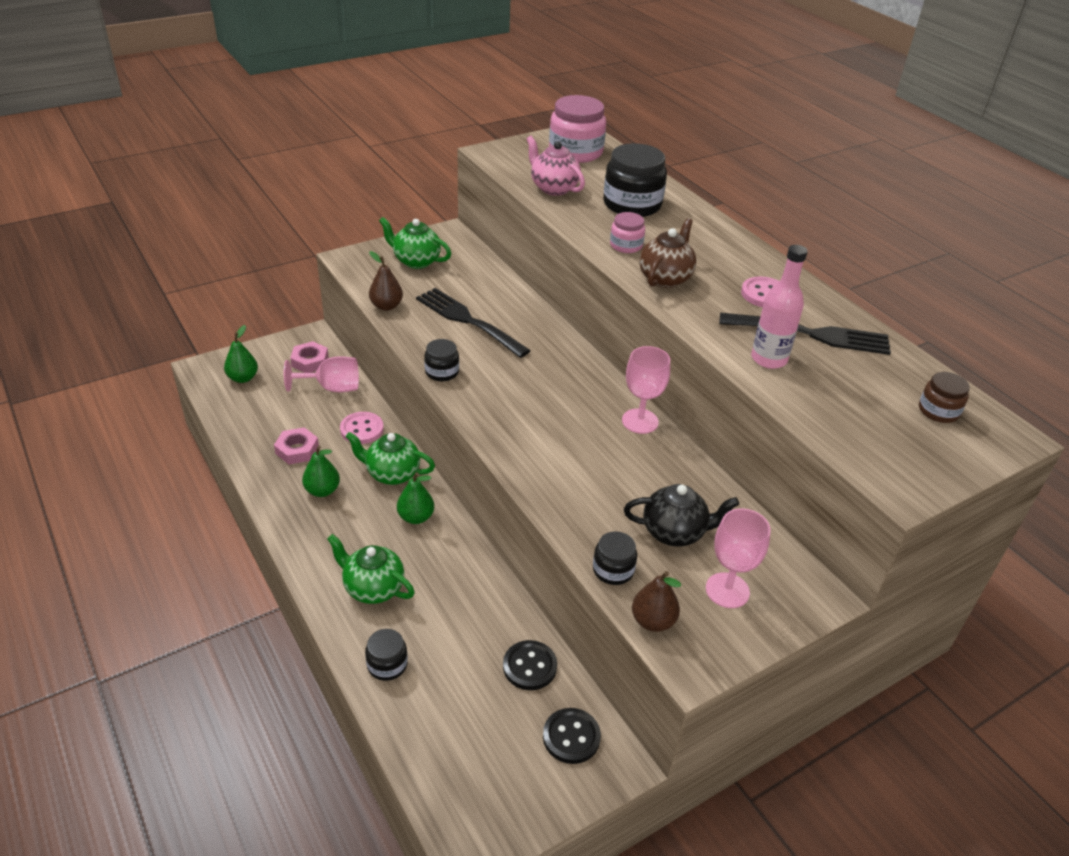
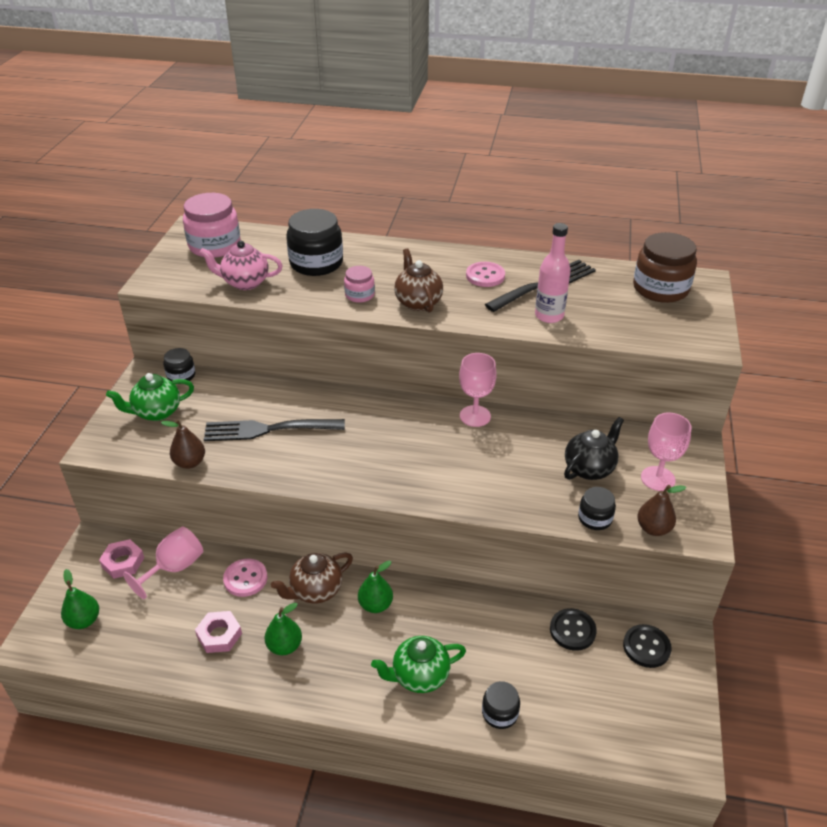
camera: 45 degrees left, 0 degrees up
(392, 474) = (315, 590): green teapot -> brown teapot
(442, 372) = (308, 479): black jar -> black jar (181, 375)
(938, 411) = (660, 289): brown jar -> brown jar, size x1.90

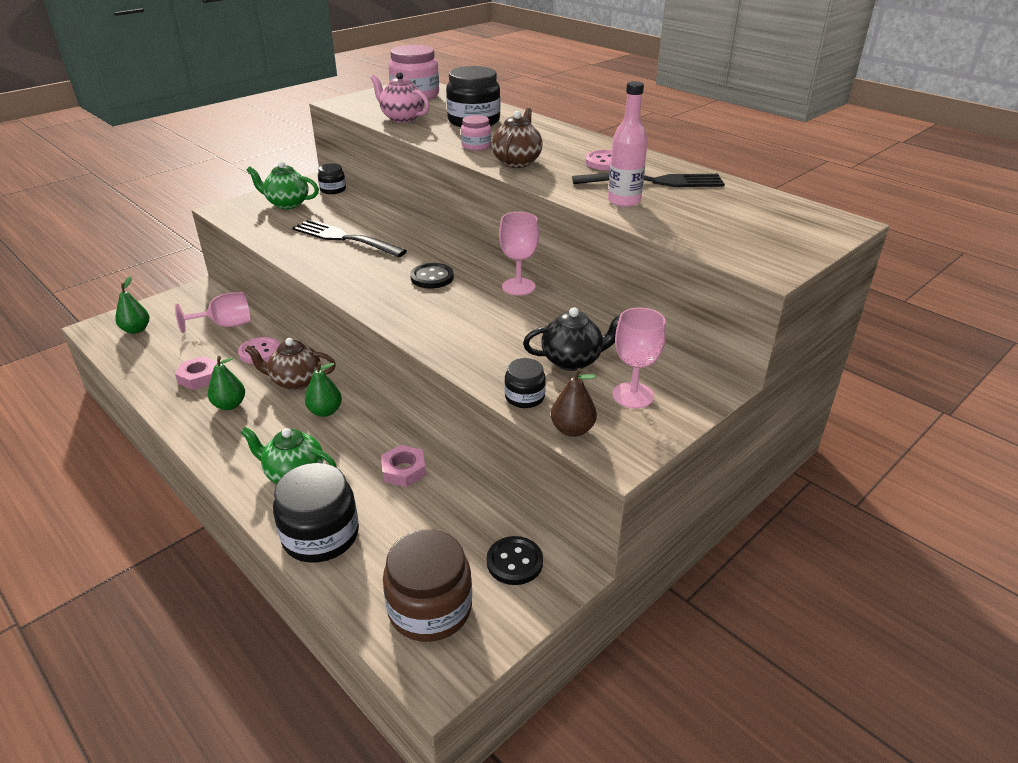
camera: 35 degrees right, 5 degrees down
(123, 562) = (200, 308): pink nut -> pink nut (404, 470)
(190, 462) = (265, 238): brown pear -> none
(500, 713) = (321, 535): black jar -> black jar, size x1.90
(572, 630) = (461, 511): black button -> black button (432, 277)
(660, 289) = (778, 215): brown jar -> brown jar (430, 608)

